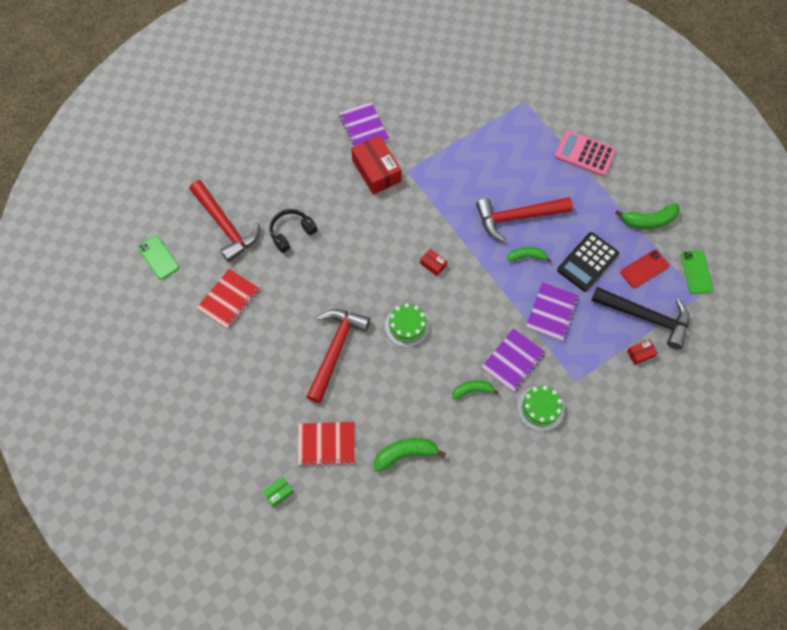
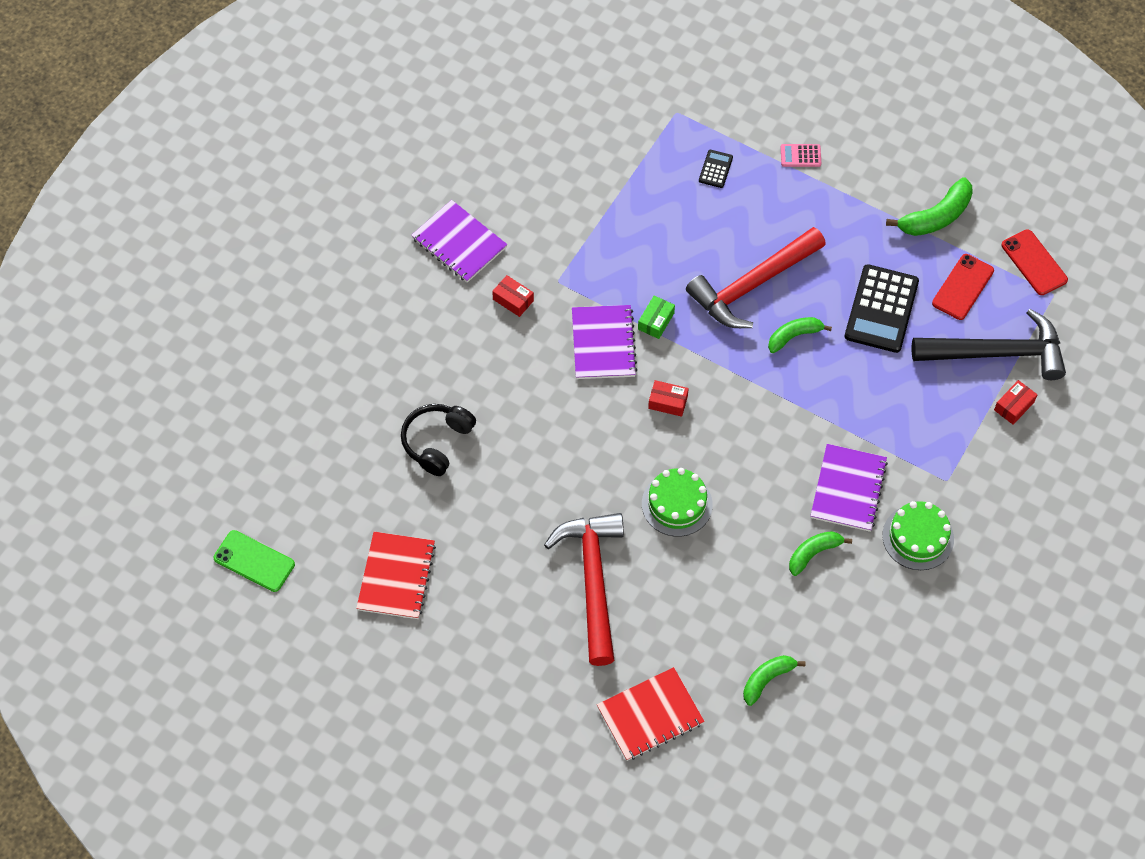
camera: 25 degrees left, 5 degrees down
(225, 226) = (331, 472): red hammer -> none
(278, 492) = (619, 810): green box -> green box (656, 321)
(376, 171) = (513, 300): red box -> red box, size x0.46
(405, 454) = (767, 679): green banana -> green banana, size x0.66
(530, 142) = (715, 169): none -> black calculator
(552, 312) = (867, 400): purple notebook -> purple notebook (603, 343)
(584, 154) = (800, 156): pink calculator -> pink calculator, size x0.47
(696, 272) = (1034, 262): green phone -> red phone

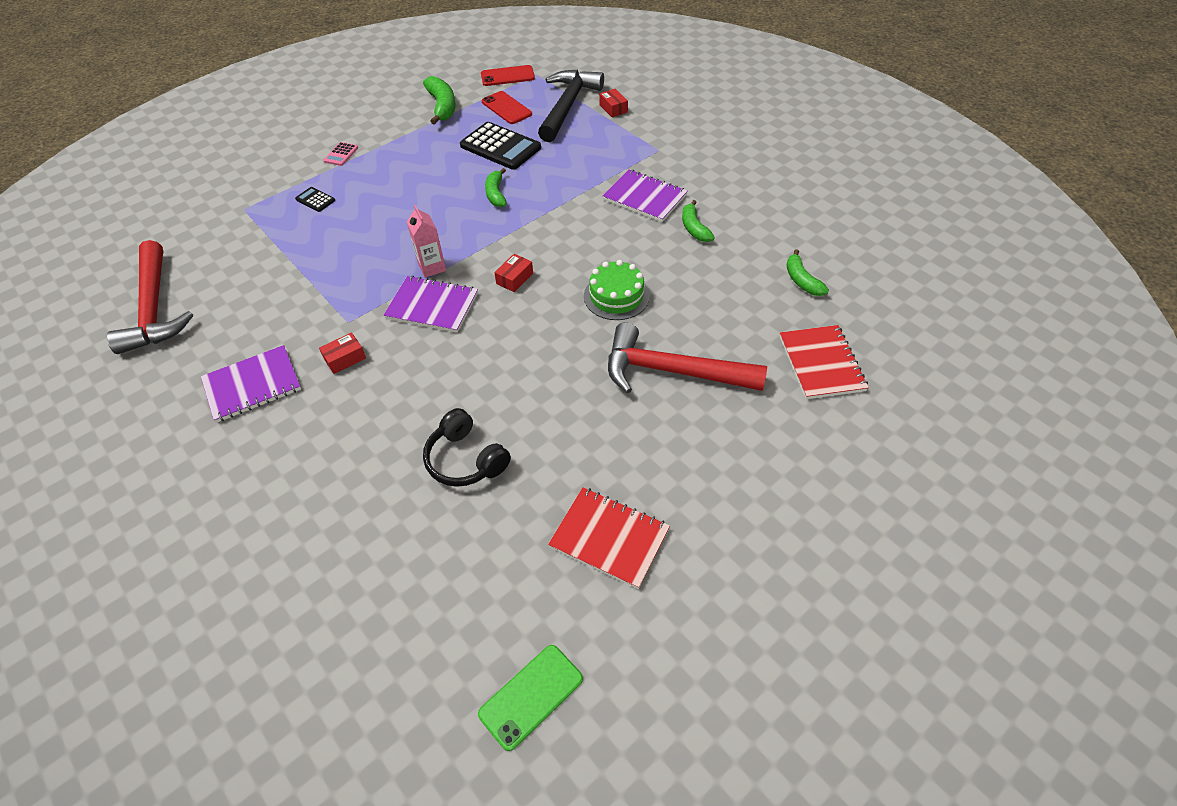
camera: 70 degrees left, 10 degrees down
(656, 321) = (432, 267): green box -> pink carton
(752, 285) = (436, 205): red hammer -> red hammer (154, 309)
(918, 537) = (700, 173): green cake -> none

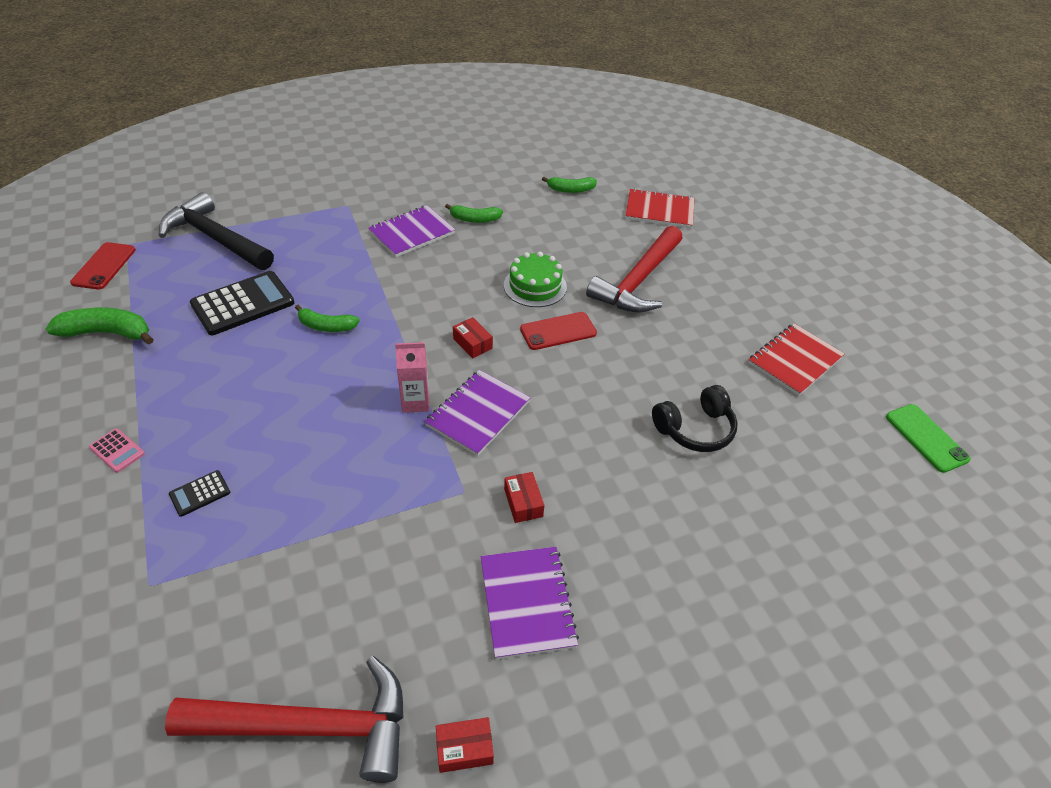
camera: 75 degrees left, 5 degrees down
(506, 108) = (171, 282): red phone -> red phone (558, 331)
(613, 108) = (253, 212): red box -> red box (464, 749)

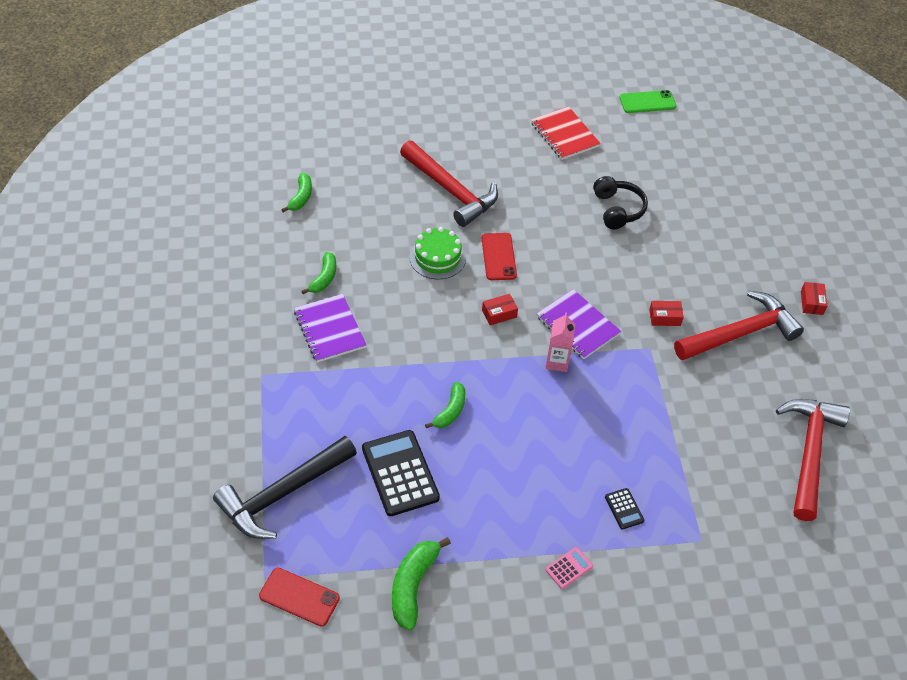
camera: 75 degrees left, 5 degrees up
(464, 749) = (827, 381): red box -> red box (811, 303)
(527, 602) = (740, 333): purple notebook -> red hammer
(659, 210) = (357, 147): red notebook -> none

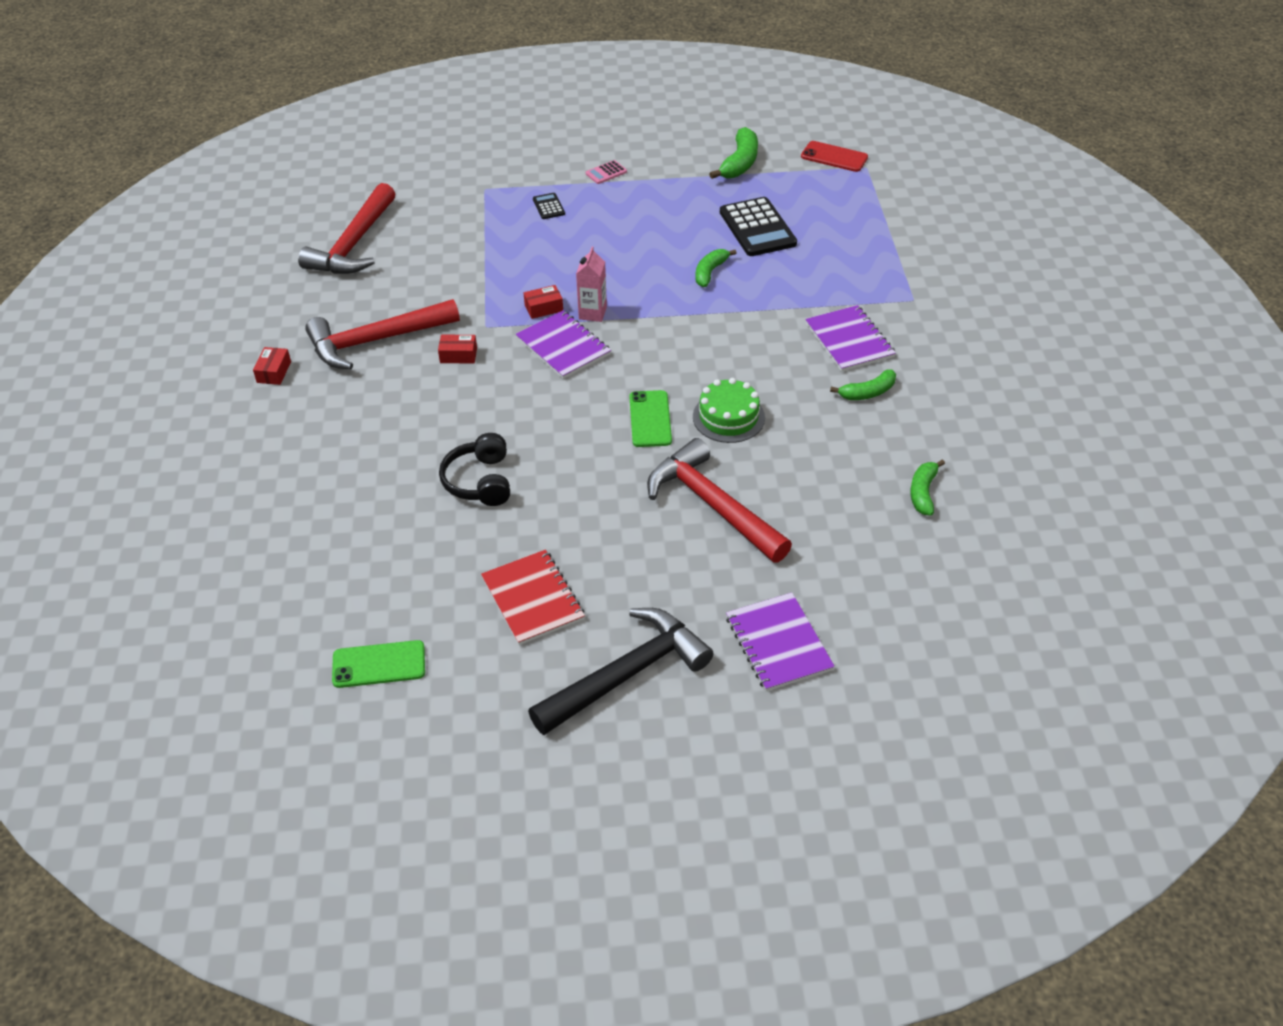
camera: 175 degrees left, 5 degrees down
(282, 494) = (865, 214): black hammer -> black hammer (627, 674)
(324, 278) = (868, 392): green banana -> green banana turned 135 degrees counterclockwise
(412, 109) = (778, 643): none -> purple notebook
(498, 257) = (650, 419): red phone -> green phone
(499, 314) = (654, 357): red box -> red box (544, 308)

